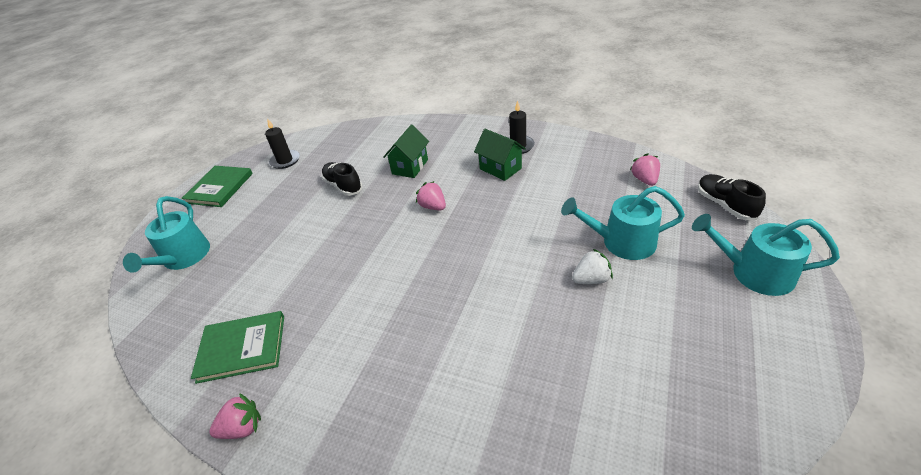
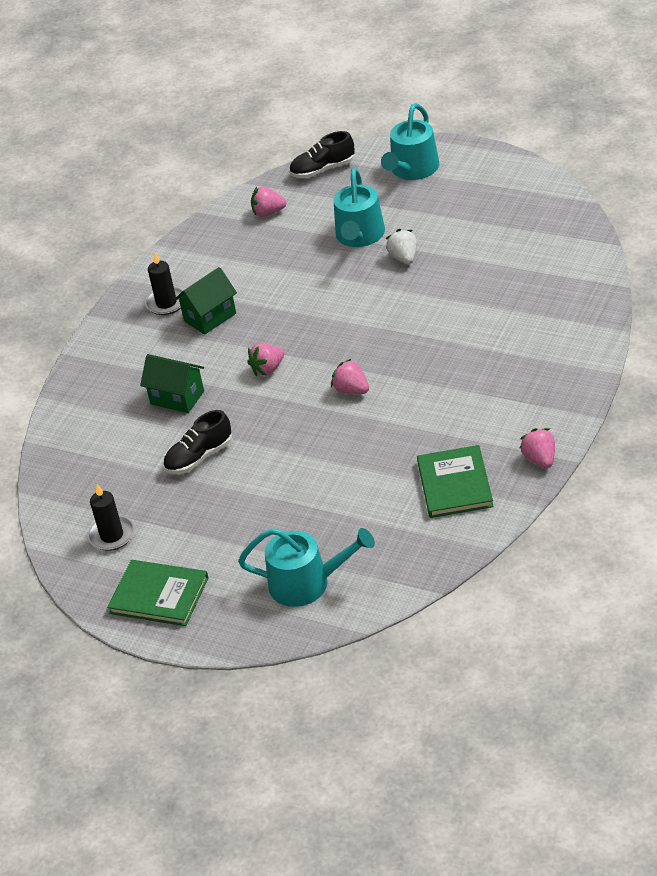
camera: 85 degrees left, 0 degrees up
(395, 260) = (351, 390): none -> pink strawberry

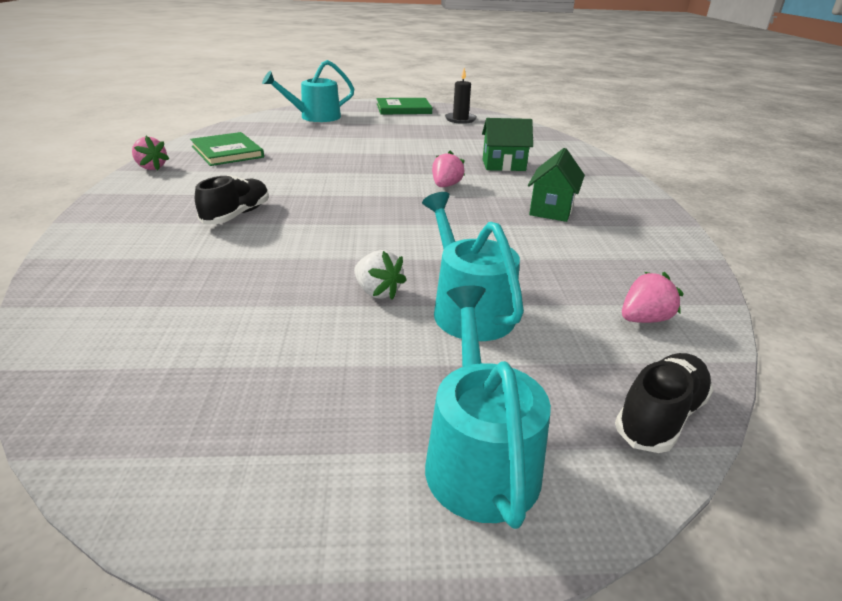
camera: 145 degrees right, 10 degrees down
(166, 303) = (613, 213): black candle -> none
(199, 457) = (444, 145): black shoe -> black shoe (237, 215)
(351, 390) = (352, 183): pink strawberry -> none

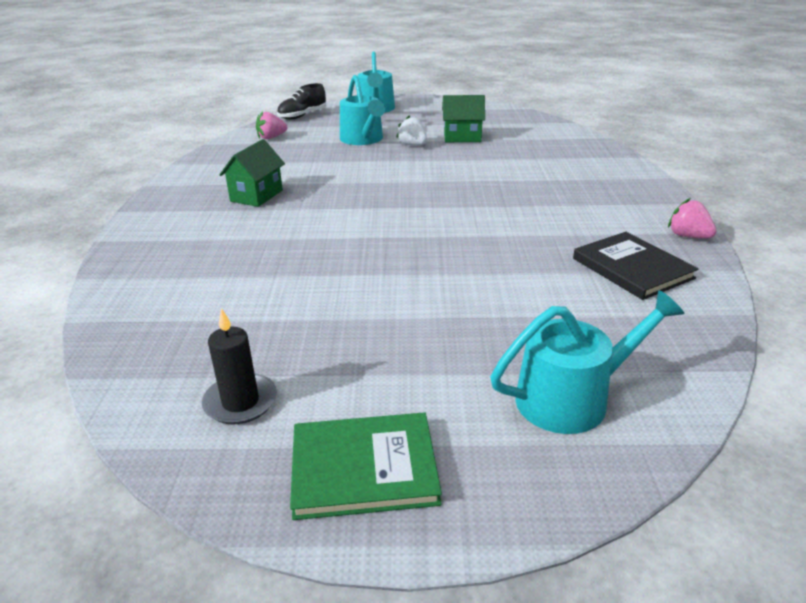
camera: 175 degrees left, 0 degrees up
(227, 152) = (632, 268): green book -> black book
(237, 215) = (534, 185): black shoe -> none
(446, 186) = (344, 219): pink strawberry -> none
(503, 165) = (256, 253): green house -> green house (462, 137)

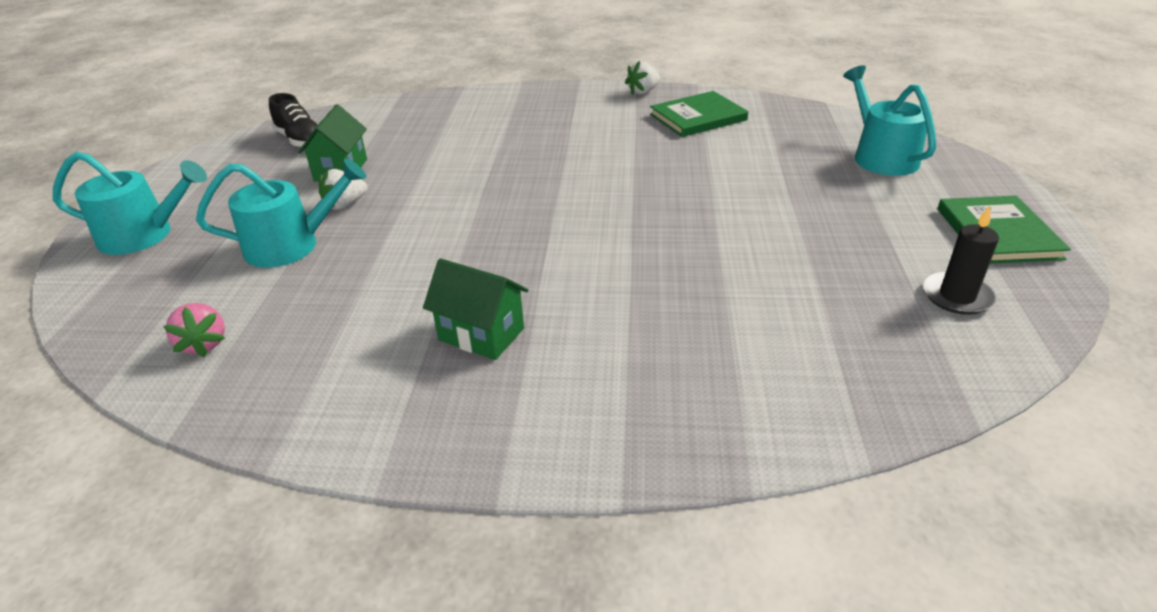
camera: 85 degrees left, 5 degrees up
(302, 116) = (100, 314): black shoe -> black shoe (300, 140)
(632, 268) = (698, 117): black book -> green book
(688, 236) = (643, 92): pink strawberry -> white strawberry

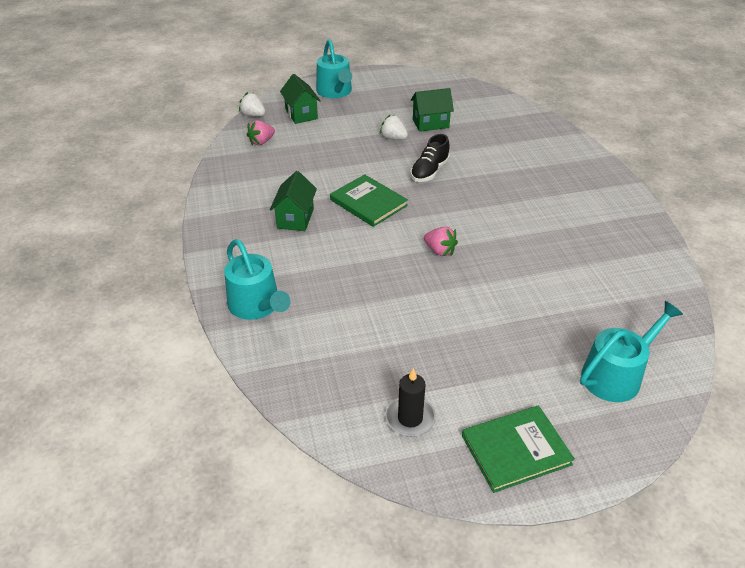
camera: 70 degrees right, 5 degrees up
(168, 282) = (301, 114): none -> green house
(291, 245) = (346, 135): turquoise watering can -> turquoise watering can (257, 305)
(300, 140) = (457, 98): black shoe -> black shoe (429, 171)
(637, 216) = (439, 251): none -> pink strawberry
(643, 92) = (643, 218): white strawberry -> white strawberry (253, 115)
(698, 117) = (615, 256): green book -> green book (368, 202)

